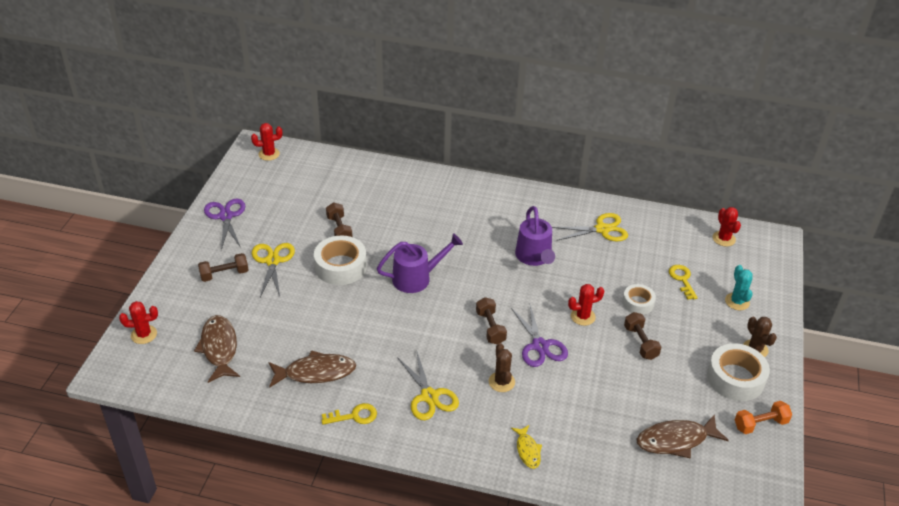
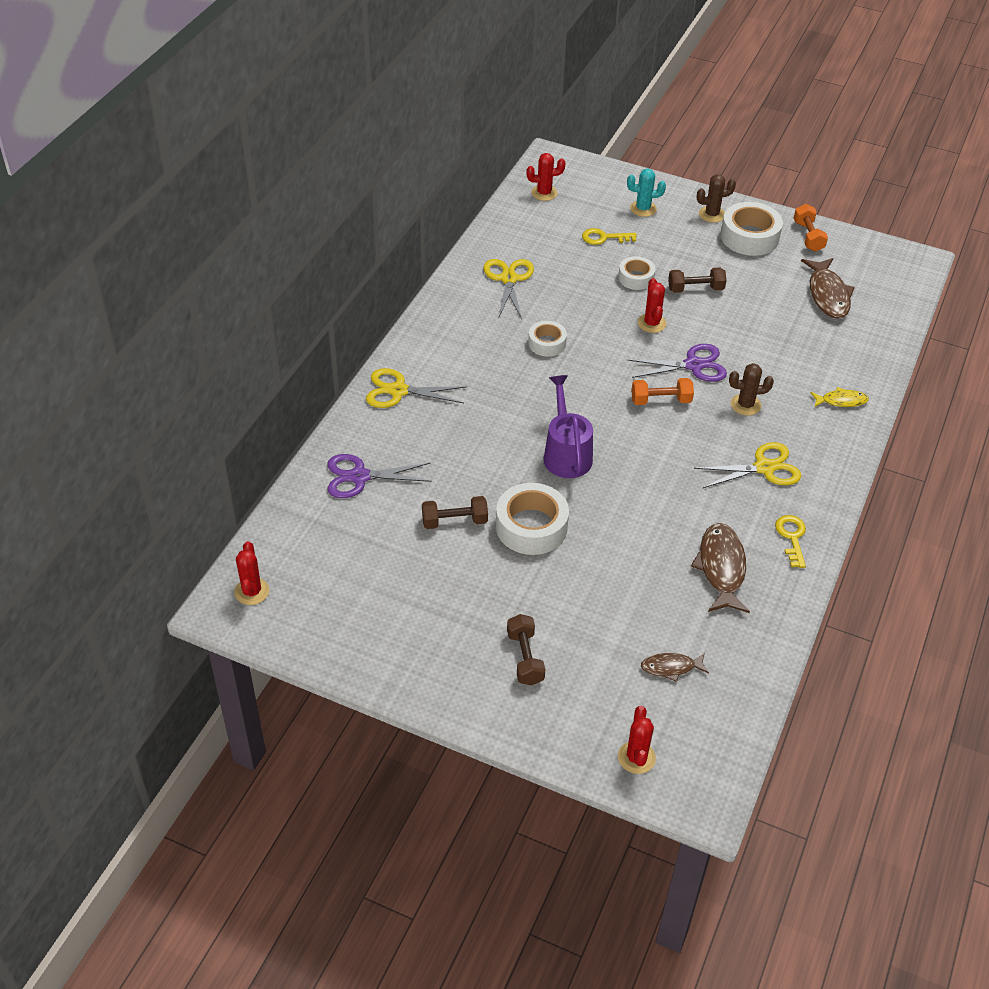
camera: 80 degrees left, 5 degrees up
(219, 348) = (671, 667): brown fish -> brown fish, size x0.57
(226, 216) = (394, 652): purple scissors -> purple scissors (359, 476)
(273, 261) = (506, 600): yellow scissors -> yellow scissors (398, 391)
(490, 327) = (661, 400): brown dumbbell -> orange dumbbell
(534, 257) = (547, 343): purple watering can -> white tape

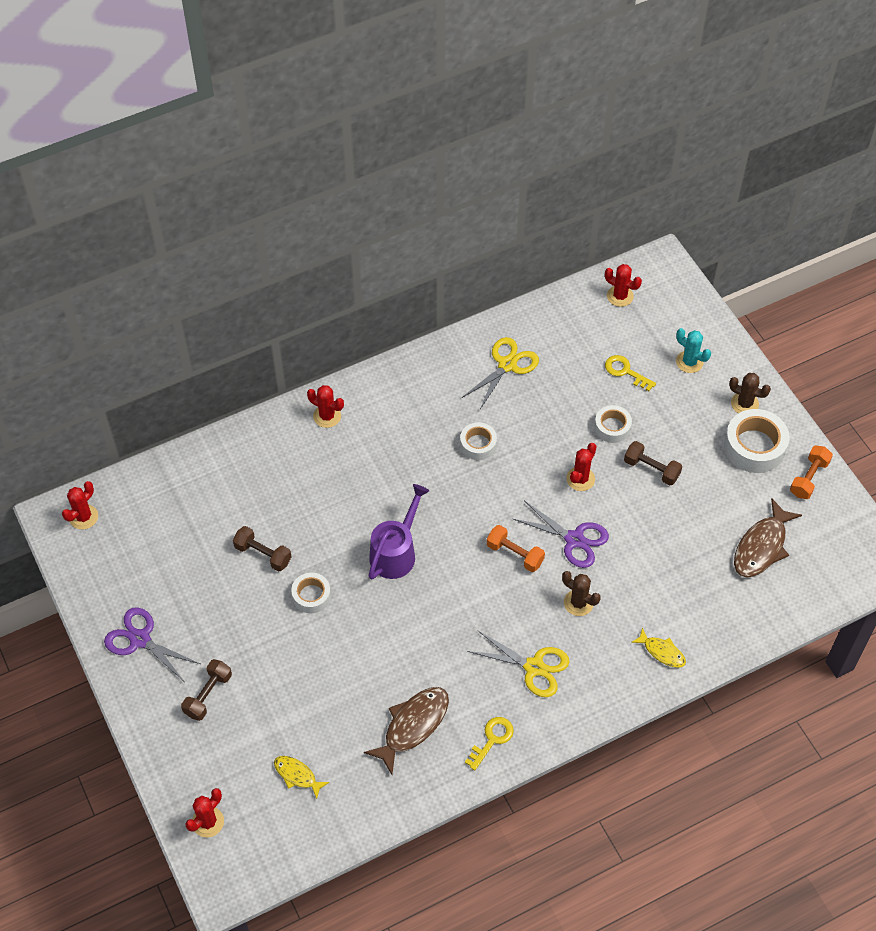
camera: 40 degrees right, 10 degrees up
(359, 476) = (233, 472): purple scissors -> purple scissors (140, 639)
(398, 391) = (327, 416): yellow scissors -> red cactus
(531, 527) = (311, 596): white tape -> white tape, size x0.59
(671, 667) = (297, 775): brown fish -> yellow fish

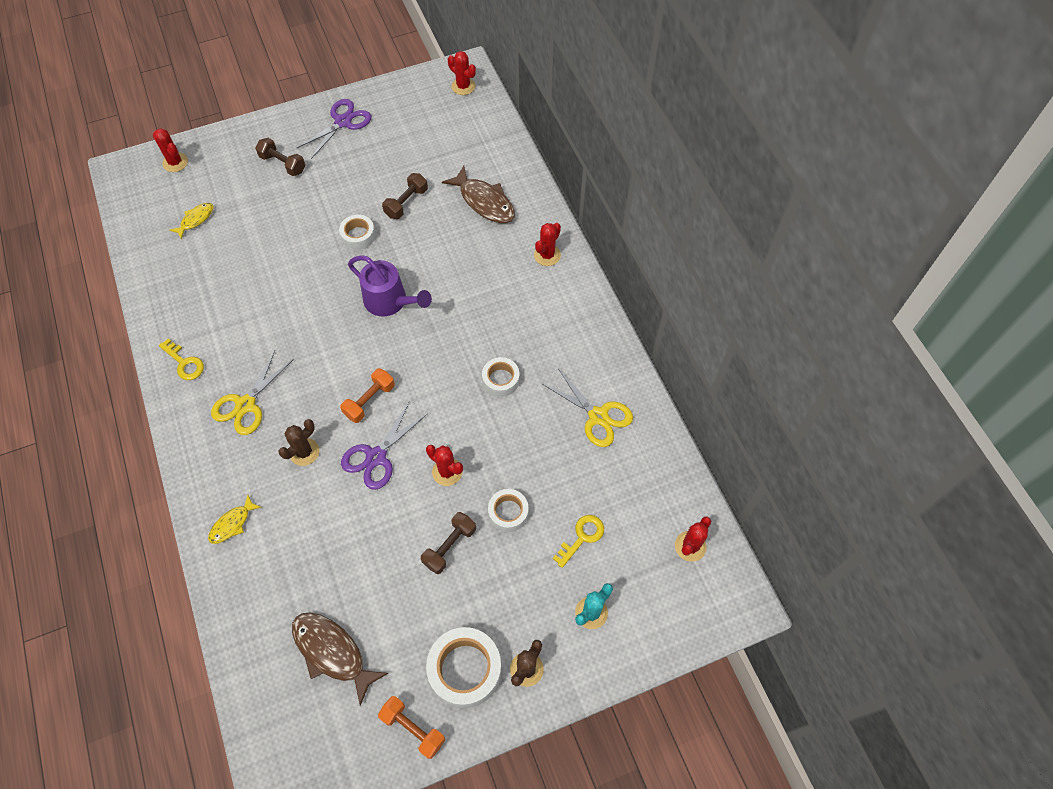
camera: 95 degrees right, 5 degrees up
(413, 726) = (215, 303): brown fish -> brown fish (484, 202)

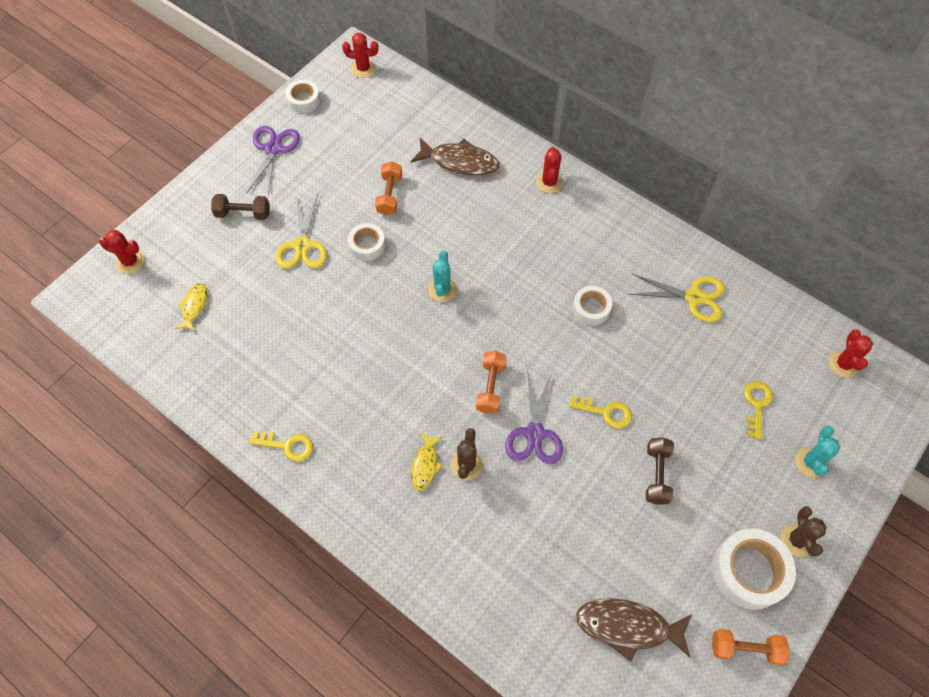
camera: 30 degrees left, 0 degrees up
(232, 524) = (449, 567): yellow fish -> yellow fish (425, 465)
(245, 404) = (378, 452): yellow scissors -> yellow scissors (302, 246)
(390, 301) = (442, 290): purple watering can -> turquoise cactus
(406, 203) = (389, 195): brown dumbbell -> orange dumbbell
(447, 472) = (606, 412): red cactus -> yellow key
(508, 512) = (683, 418): white tape -> white tape (304, 100)

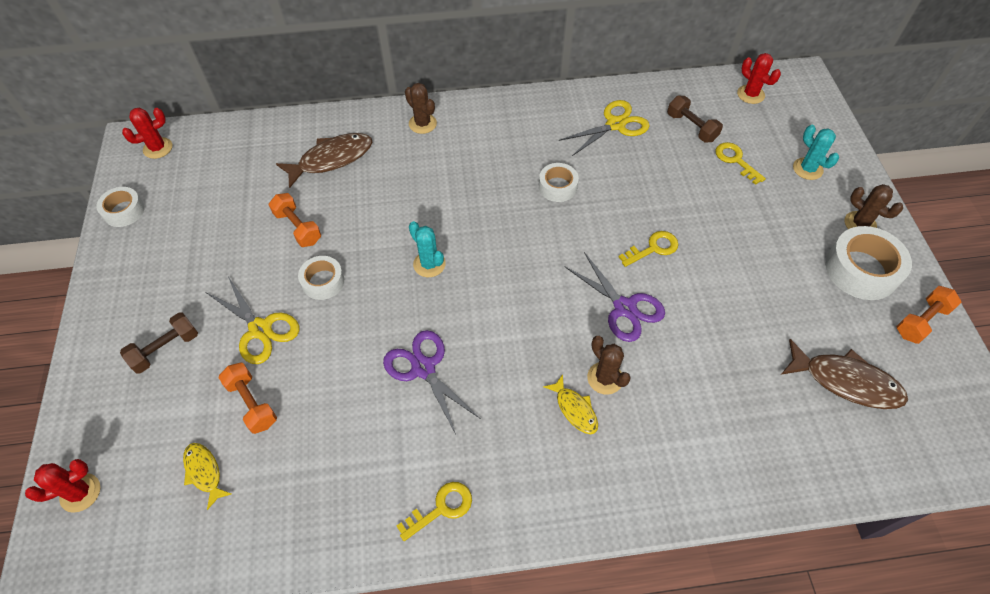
camera: 45 degrees left, 5 degrees down
(273, 149) = (136, 272): purple scissors -> purple scissors (423, 368)
(491, 387) = (553, 303): orange dumbbell -> orange dumbbell (252, 403)
(549, 182) = (422, 124): red cactus -> brown cactus
(628, 627) = (845, 381): brown fish -> brown fish turned 120 degrees counterclockwise
(657, 475) = (735, 260): brown dumbbell -> brown dumbbell (691, 127)

